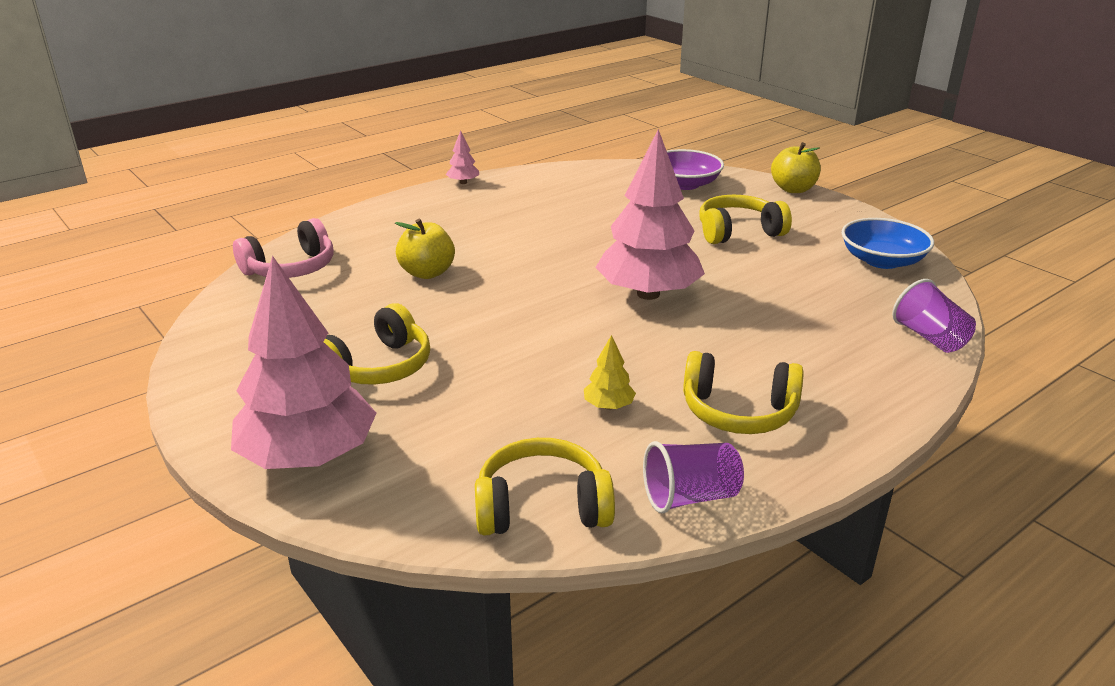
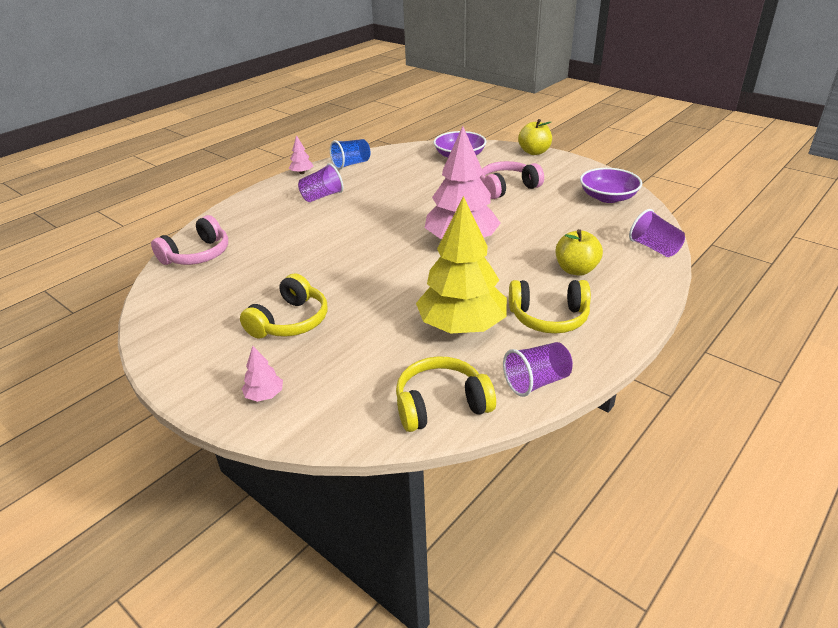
camera: 10 degrees left, 5 degrees up
(309, 456) = (264, 395): pink tree -> pink tree, size x0.40
(427, 273) = (300, 245): yellow apple -> yellow apple (576, 270)
(479, 215) = (322, 196): none -> purple cup
(532, 179) = (351, 164): none -> blue cup
(608, 406) = (461, 326): yellow tree -> yellow tree, size x2.47
(738, 232) = (507, 188): yellow headphones -> pink headphones
(882, 260) = (608, 197): blue bowl -> purple bowl

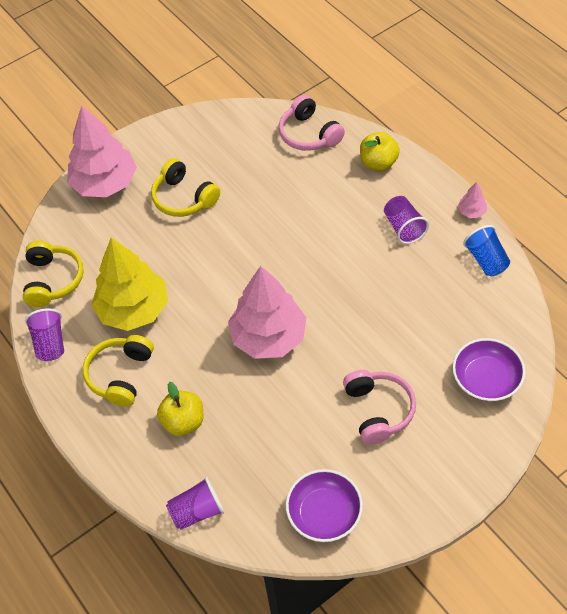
camera: 105 degrees right, 20 degrees up
(264, 395) = (105, 183): pink tree -> pink tree, size x2.47
(534, 152) = (482, 473): yellow apple -> yellow apple (378, 163)

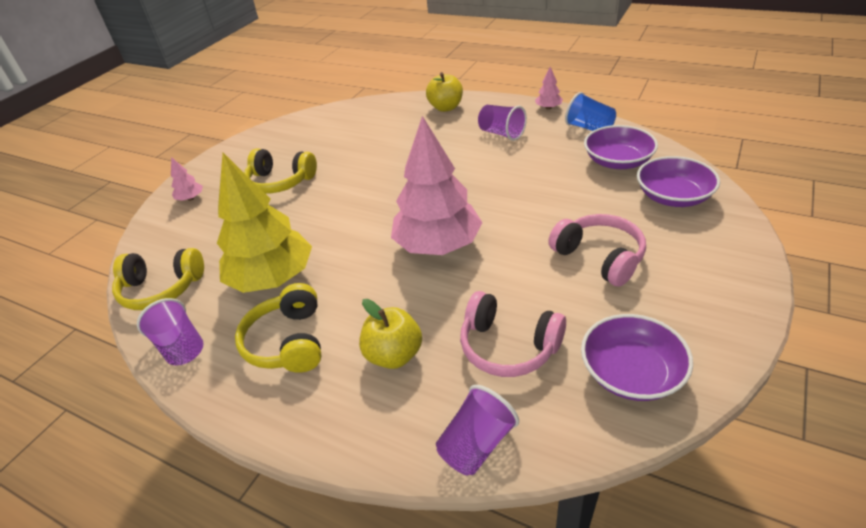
camera: 25 degrees left, 15 degrees down
(53, 280) = (161, 289): yellow headphones -> yellow headphones turned 120 degrees clockwise
(105, 183) = (190, 198): pink tree -> pink tree, size x0.40
(309, 134) = (373, 111): pink headphones -> pink headphones (508, 346)
(476, 316) = (617, 161): none -> purple bowl

